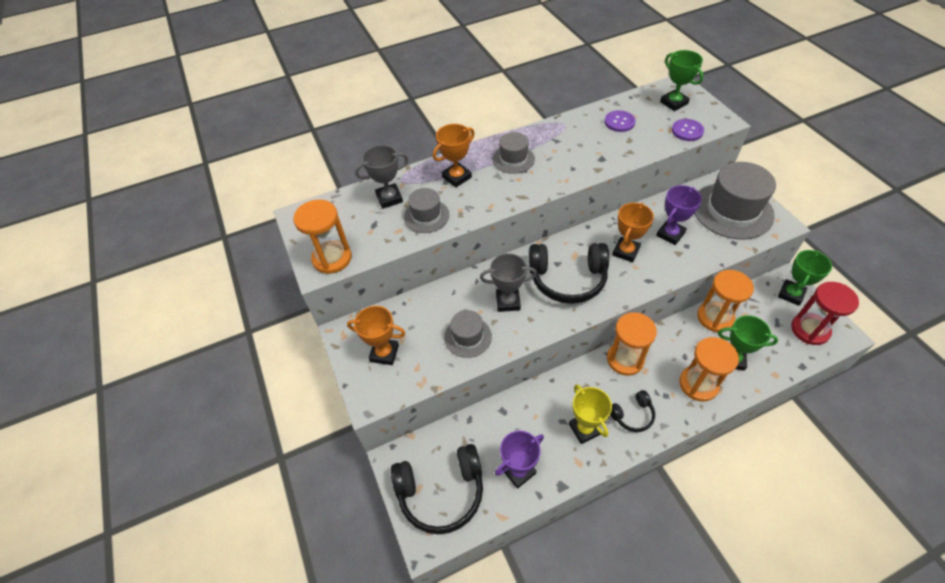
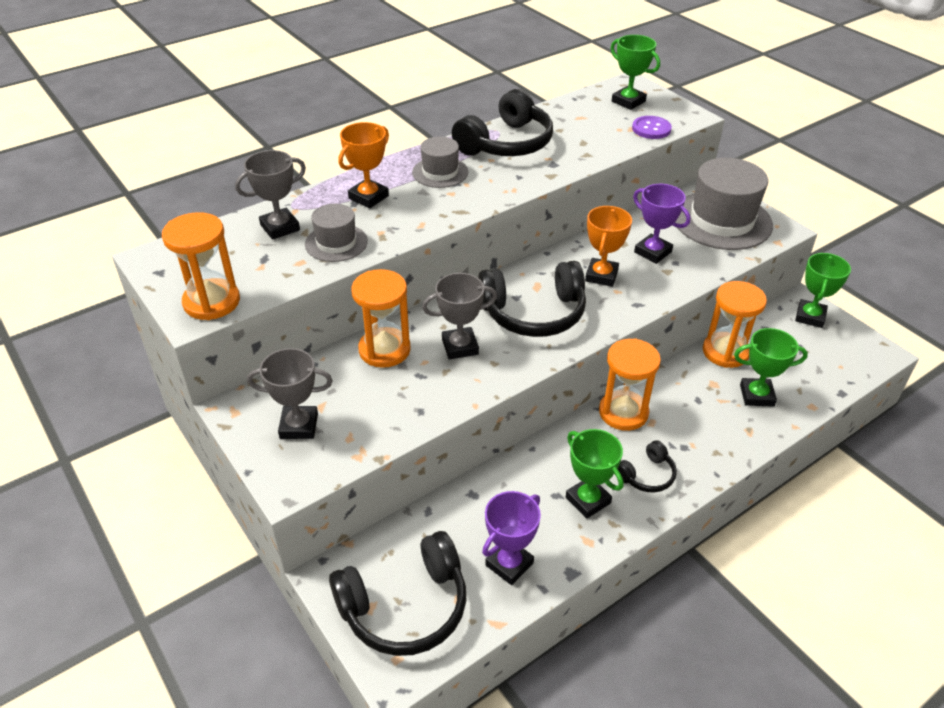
camera: 15 degrees left, 10 degrees down
(384, 353) = (299, 426): orange trophy -> grey trophy
(468, 337) = (413, 393): grey hat -> none
(568, 136) = (506, 143): none -> black headphones
(584, 429) = (588, 500): yellow trophy -> green trophy
(619, 122) = (566, 125): purple button -> none
(670, 234) = (653, 252): purple trophy -> purple trophy turned 75 degrees counterclockwise
(698, 384) = (722, 429): orange hourglass -> orange hourglass (384, 350)
(810, 330) = (841, 352): red hourglass -> none

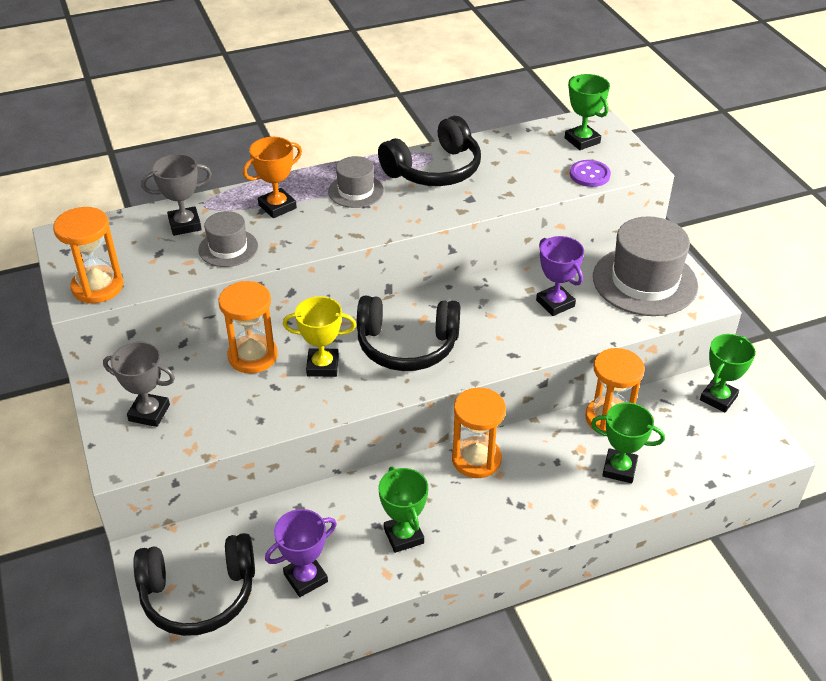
camera: 15 degrees right, 0 degrees up
(460, 347) = (322, 366): grey trophy -> yellow trophy
(601, 275) = (491, 319): orange trophy -> none
(646, 475) = (470, 524): black headphones -> none

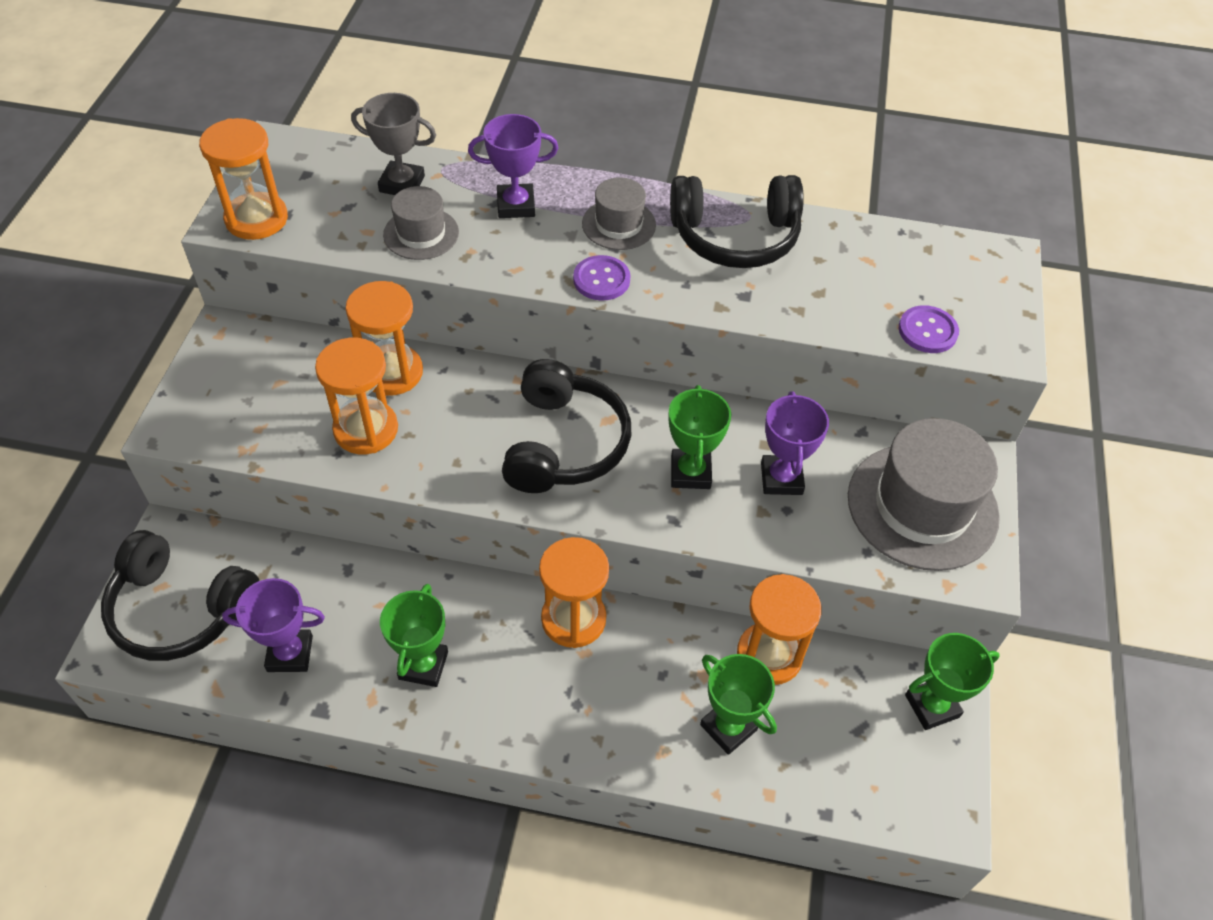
camera: 30 degrees right, 10 degrees up
(149, 413) = (241, 386): grey trophy -> none
(267, 397) = (366, 429): none -> orange hourglass
(277, 206) = (516, 205): orange trophy -> purple trophy
(322, 366) = (452, 422): yellow trophy -> none
(374, 226) = (601, 279): none -> purple button
(407, 345) = (563, 444): black headphones -> black headphones turned 120 degrees counterclockwise
(582, 140) = (960, 278): green trophy -> green trophy (690, 472)

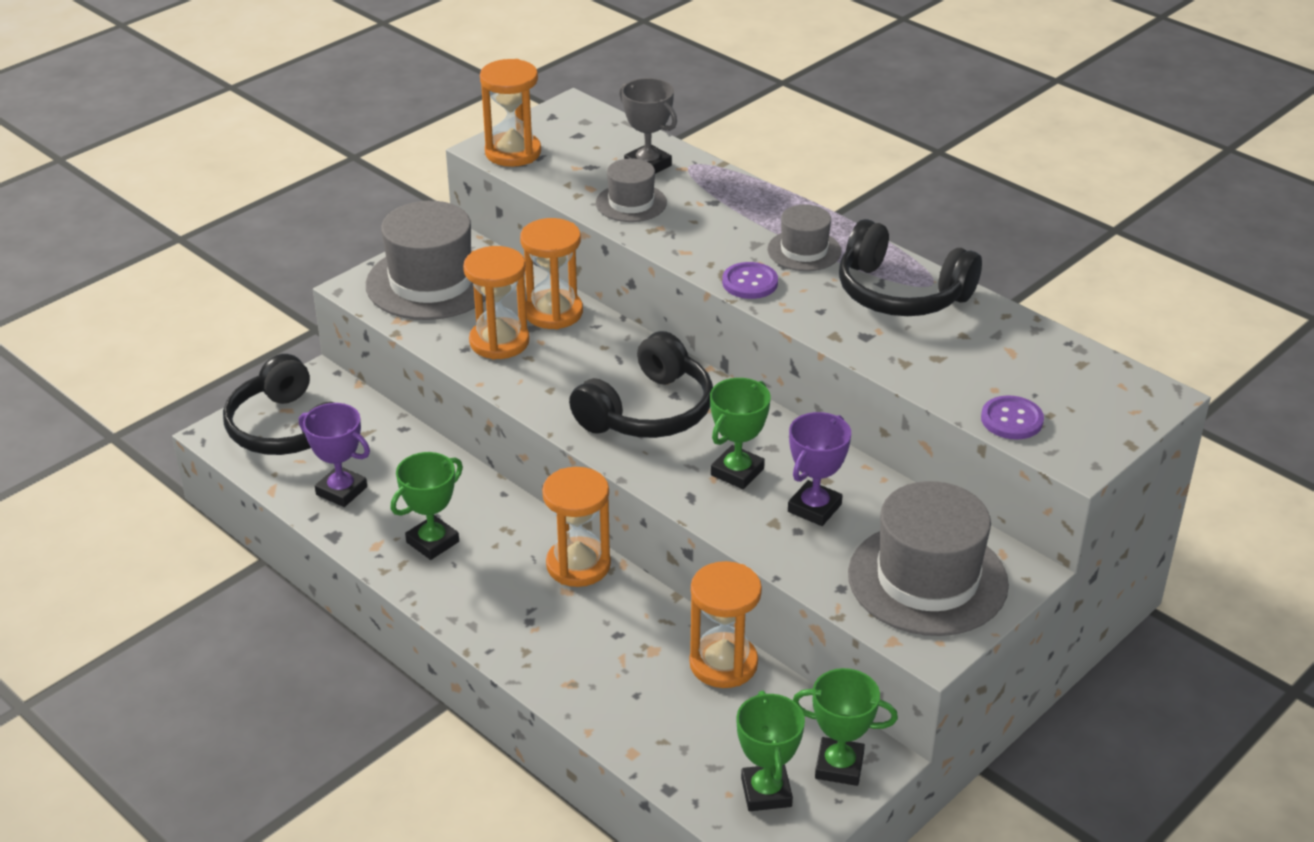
camera: 35 degrees right, 15 degrees down
(243, 390) = (431, 282): none -> grey hat
(516, 205) = (728, 209): purple trophy -> none
(728, 727) = (640, 694): green trophy -> green trophy (766, 792)

